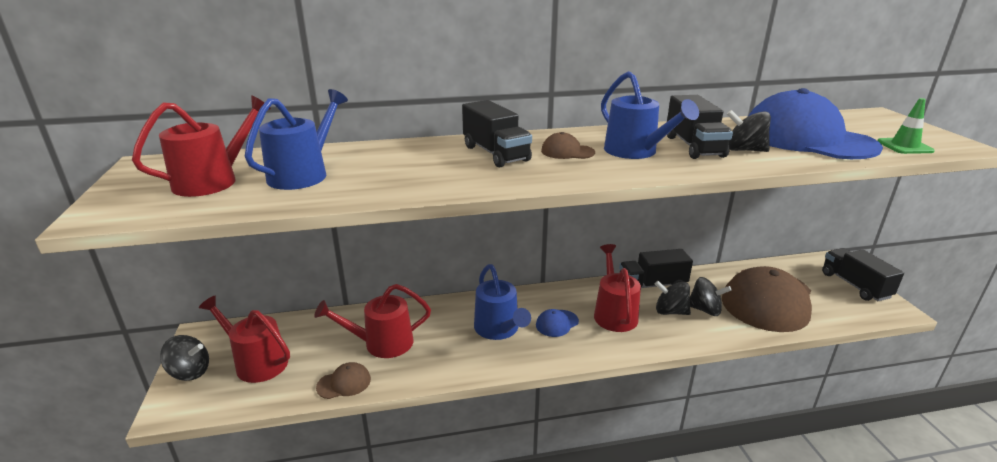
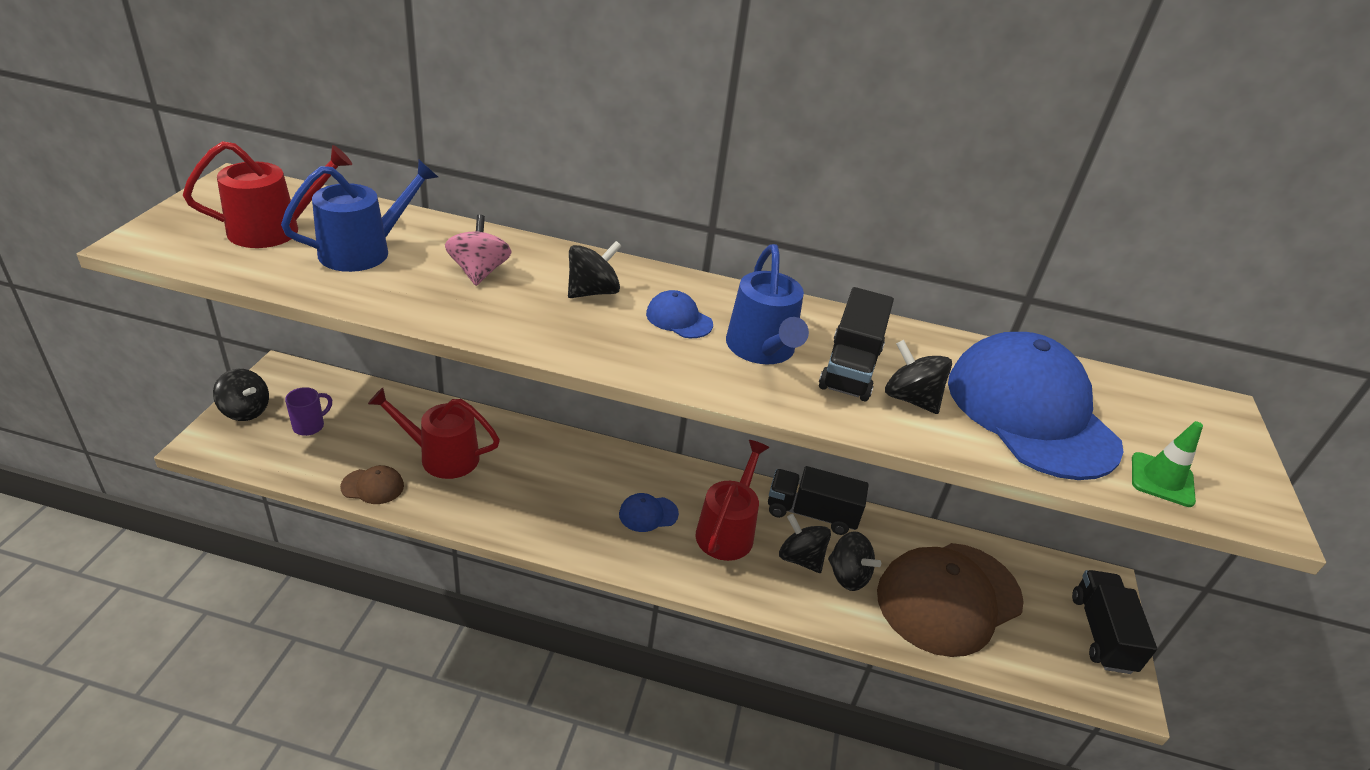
camera: 20 degrees right, 10 degrees up
(257, 362) = (310, 426): red watering can -> purple mug
(405, 163) = (479, 272): none -> pink spinning top
(495, 153) = (592, 292): black truck -> black spinning top
(499, 329) = (576, 493): blue watering can -> none
(567, 152) = (679, 319): brown cap -> blue cap

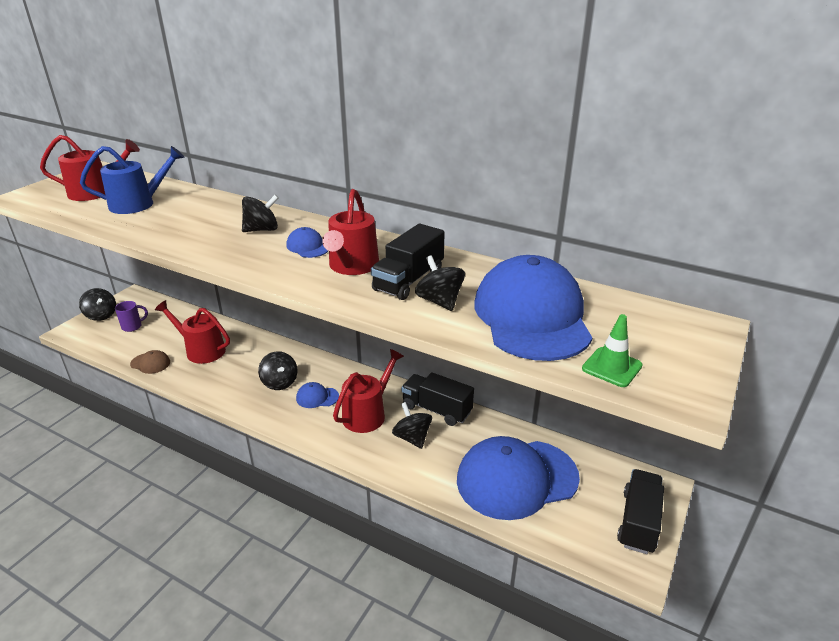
camera: 20 degrees right, 5 degrees down
(479, 272) = (198, 217): pink spinning top -> none
(762, 349) = (352, 266): blue watering can -> red watering can
(848, 575) = (443, 453): black spinning top -> black spinning top (279, 382)
(948, 598) = (516, 478): brown cap -> blue cap

